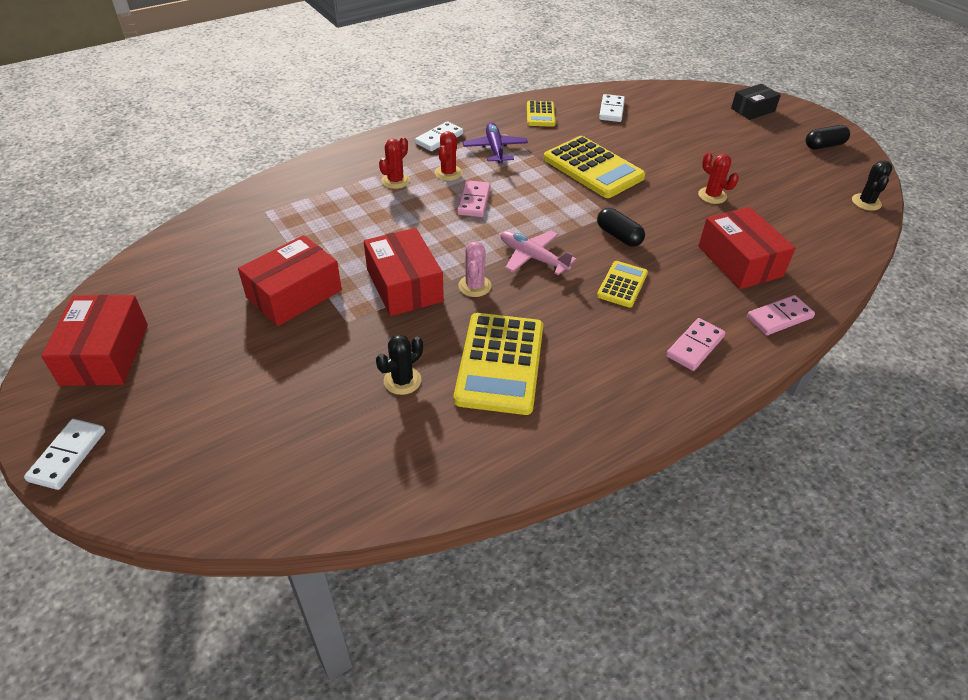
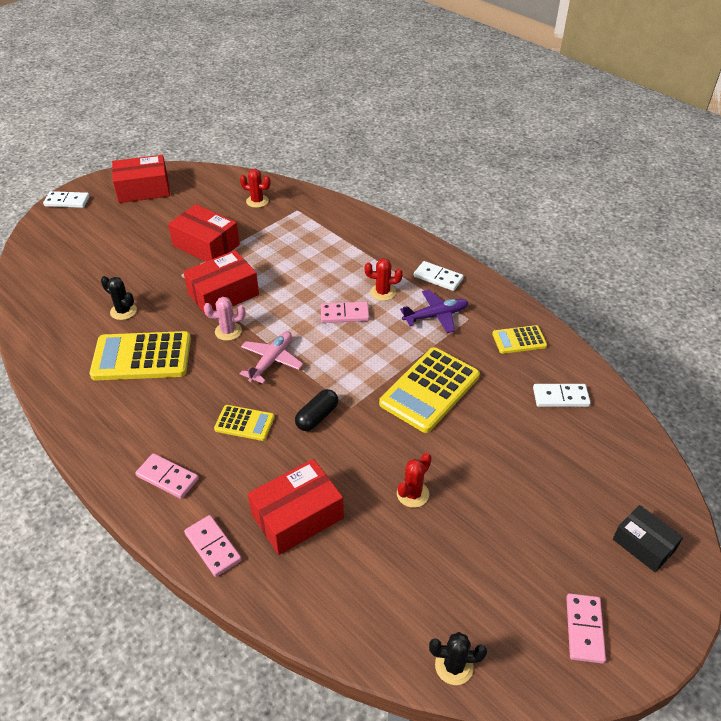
camera: 80 degrees right, 0 degrees up
(395, 181) = (359, 264): red cactus -> red cactus (257, 201)
(824, 145) = (584, 629): black capsule -> pink domino

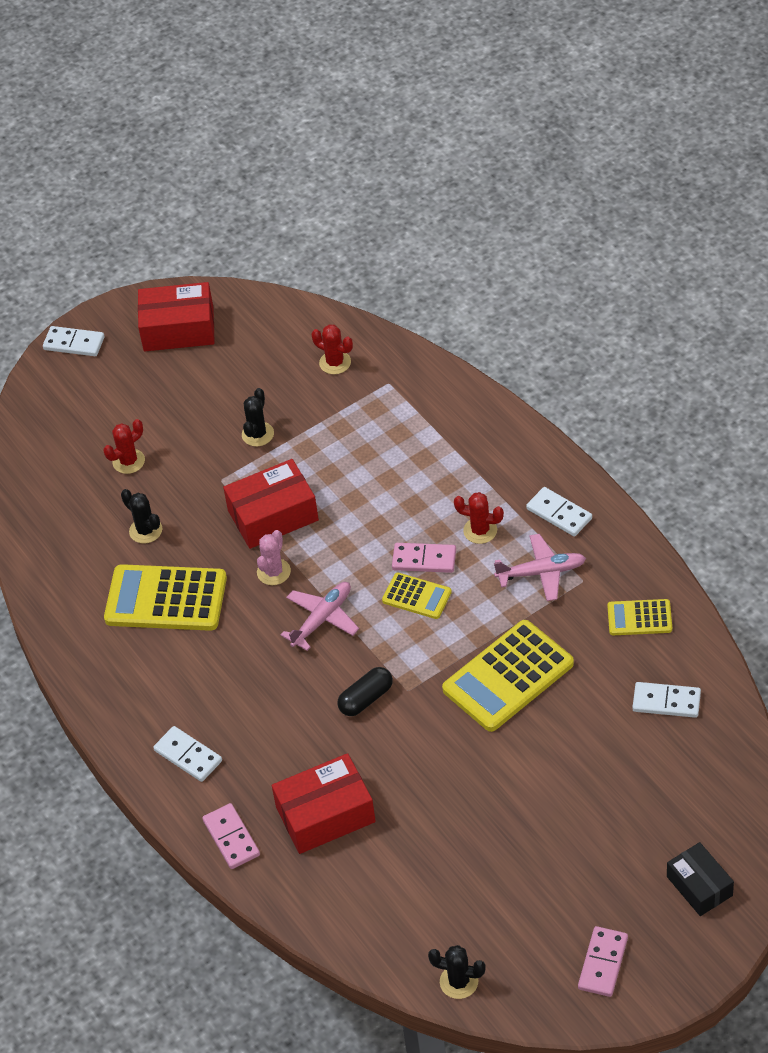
camera: 15 degrees right, 5 degrees up
(167, 478) = (188, 756): pink domino -> white domino
(206, 245) = (258, 434): red box -> black cactus
(228, 331) = (273, 572): pink cactus -> pink cactus turned 75 degrees counterclockwise
(244, 423) = (280, 698): yellow calculator -> yellow calculator (417, 596)
(412, 494) = (457, 803): red cactus -> red cactus (128, 461)
(435, 316) = (541, 572): purple plane -> pink plane

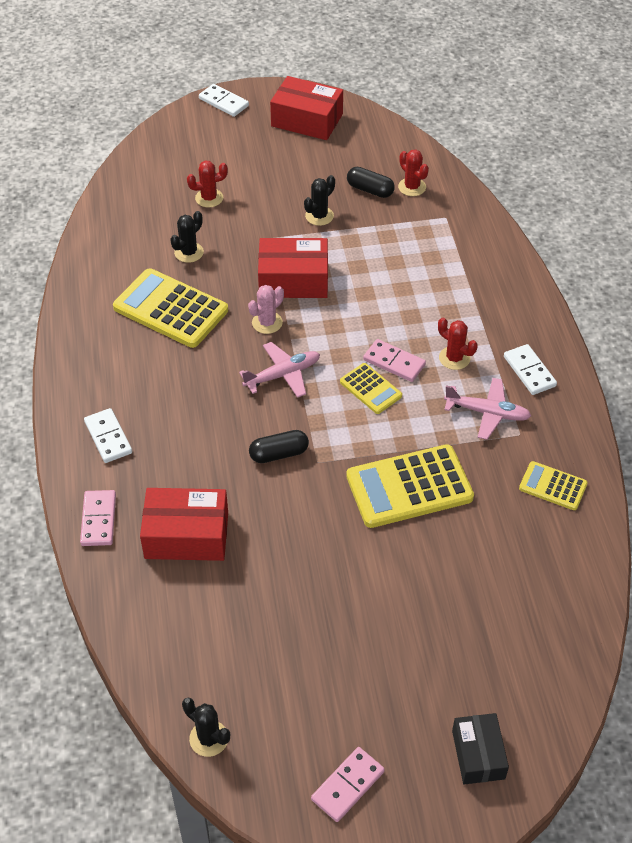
camera: 20 degrees right, 0 degrees up
(145, 530) = (189, 252): black cactus -> black cactus turned 60 degrees clockwise
(293, 383) = (370, 190): none -> black capsule
(666, 702) = (538, 570): white domino -> none

